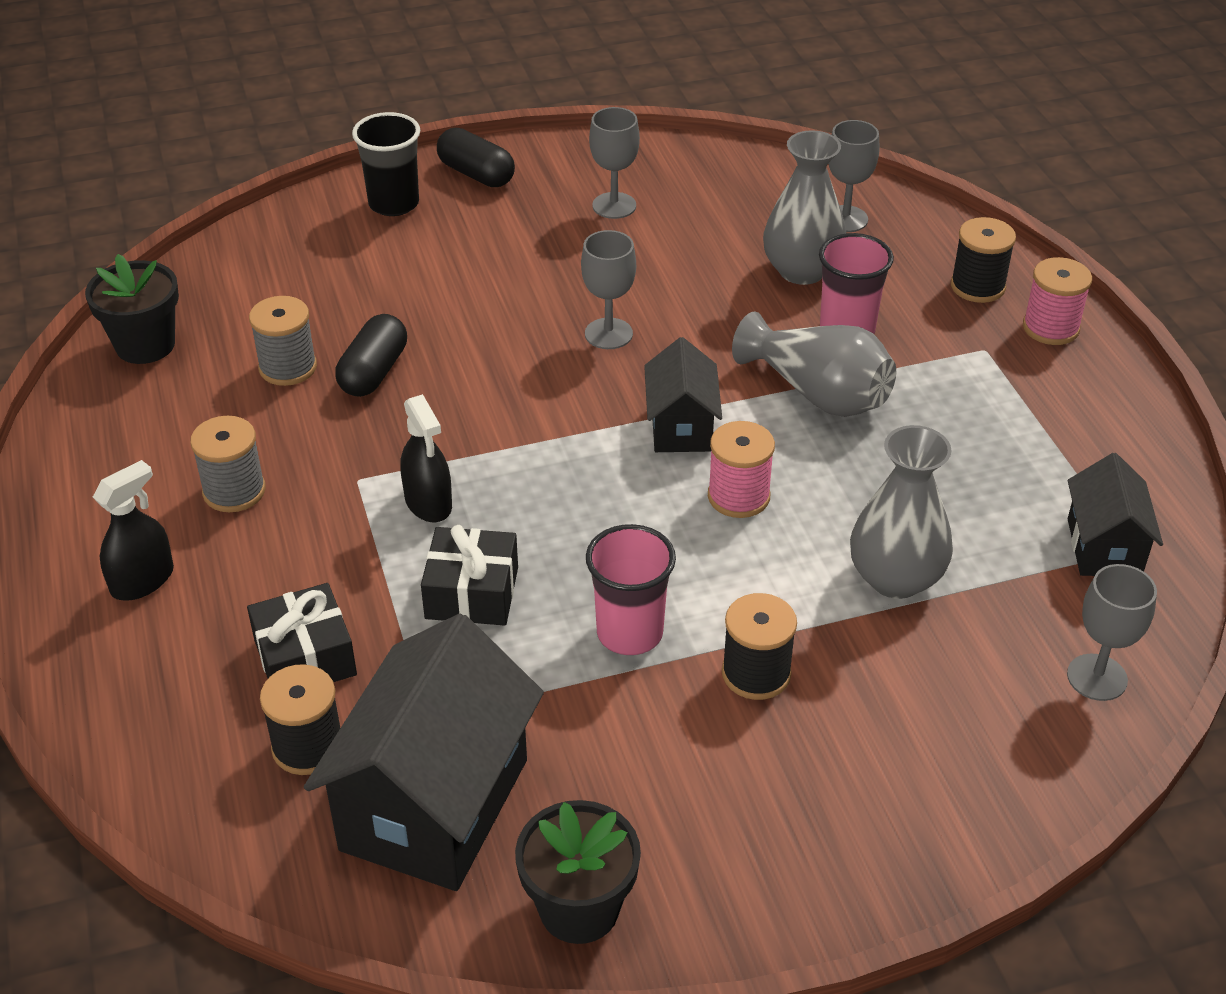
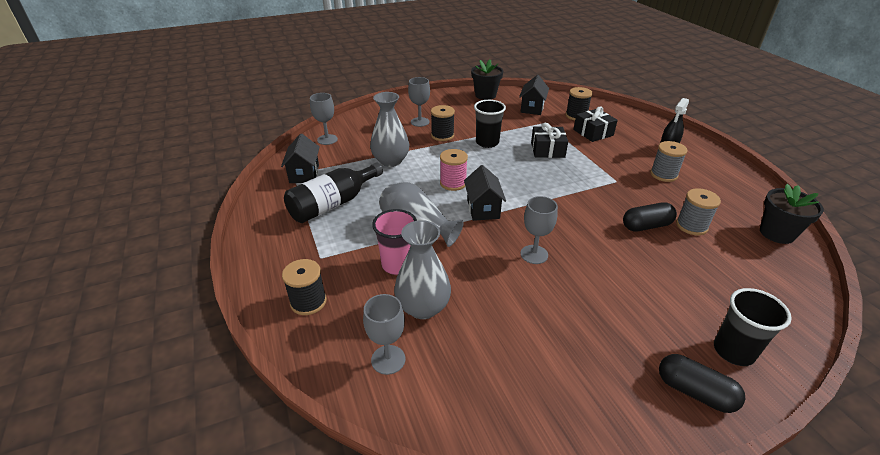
camera: 175 degrees right, 5 degrees down
(373, 372) = (646, 226): black capsule -> black capsule turned 60 degrees clockwise
(428, 503) = (581, 175): black spray bottle -> none
(434, 804) = (532, 108): black house -> black house, size x0.54
(614, 205) = (567, 361): grey goblet -> grey goblet (420, 122)
(629, 633) = (487, 142): pink cup -> black cup
(1000, 457) = (333, 204): none -> black bottle
(1050, 328) = (275, 274): pink spool -> none

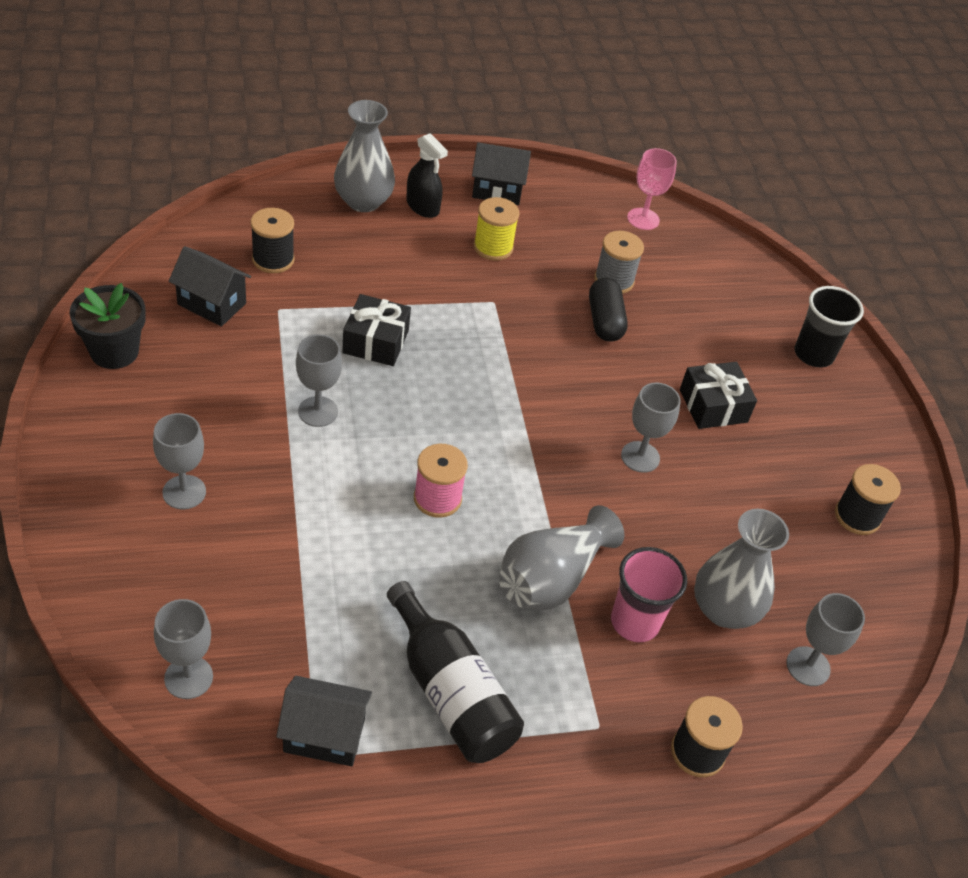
camera: 85 degrees left, 10 degrees up
(391, 161) = (328, 574): grey vase -> grey vase (363, 201)
(442, 135) = (261, 470): black spool -> black spool (857, 516)
(483, 209) = (521, 480): black house -> black house (497, 190)
(487, 142) = (318, 411): black cup -> grey goblet
(593, 132) = (342, 264): black gift -> black gift (713, 406)
(663, 174) = (493, 247): grey spool -> yellow spool
(694, 392) = (860, 409): black capsule -> none
(777, 233) = (643, 219): black flower pot -> pink goblet

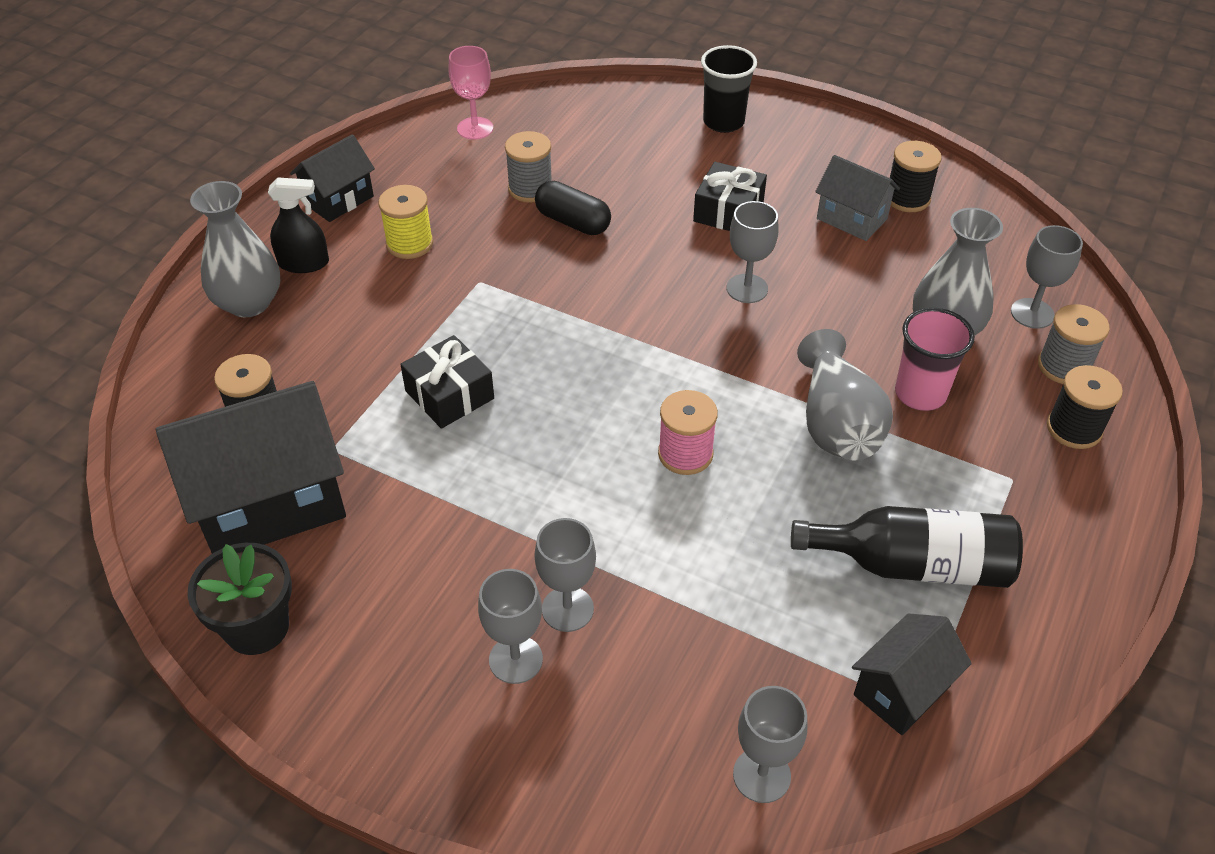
camera: 45 degrees left, 0 degrees up
(212, 304) = (270, 502): black house -> black house, size x1.84
(318, 411) = (501, 489): grey goblet -> grey goblet (567, 609)
(765, 715) = (1063, 366): none -> grey spool
(790, 489) = (852, 219): none -> grey house

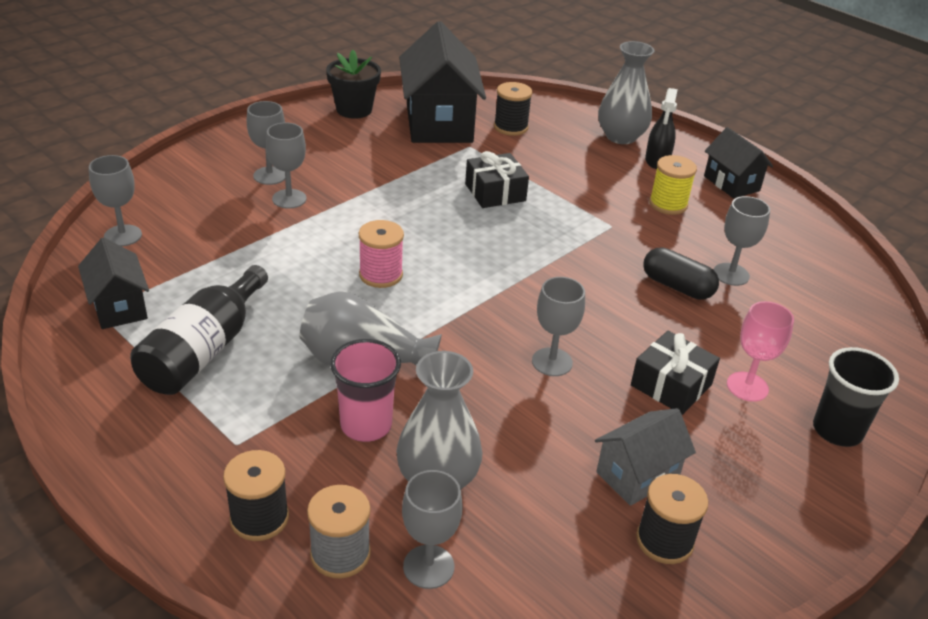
camera: 105 degrees right, 10 degrees down
(475, 128) = (830, 263): pink goblet -> pink goblet (747, 387)
(530, 189) = (731, 274): grey spool -> grey goblet
(573, 222) = (677, 286): black capsule -> black capsule turned 75 degrees clockwise

